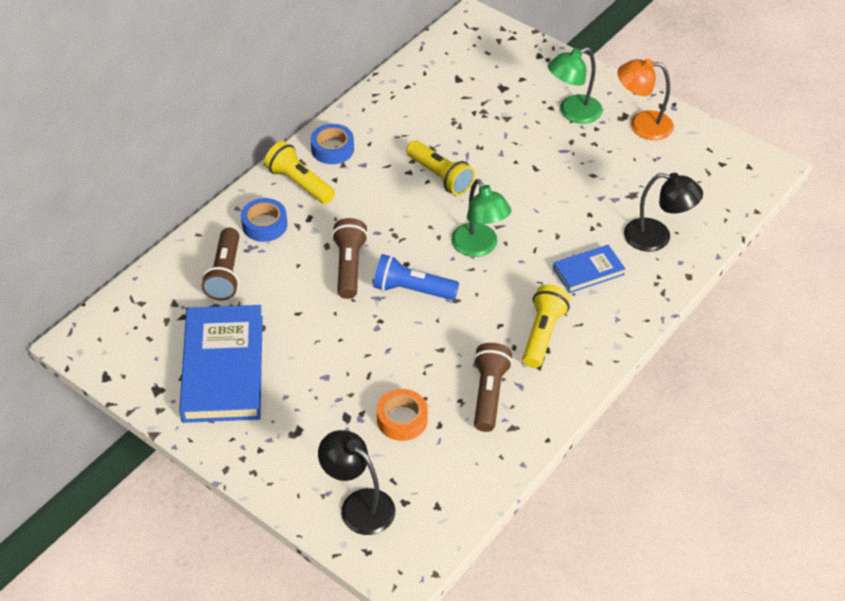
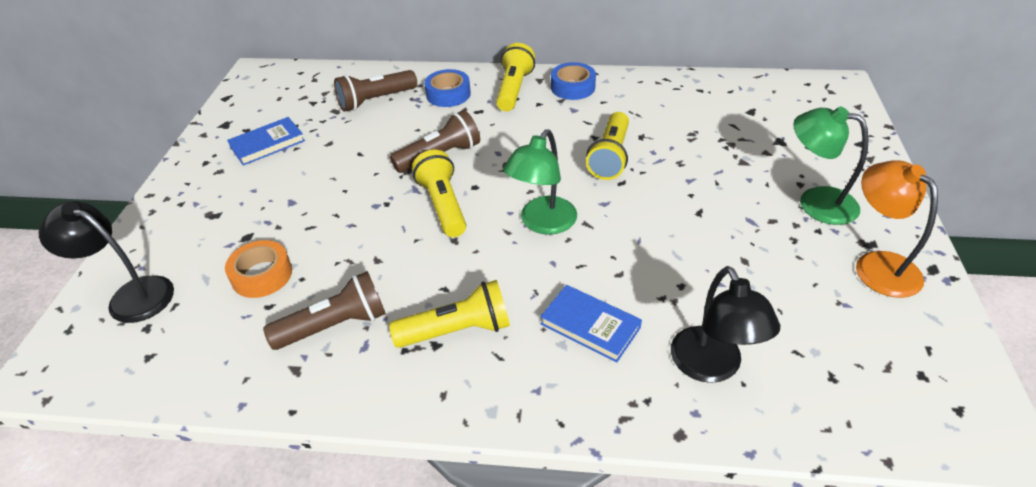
camera: 60 degrees right, 5 degrees down
(223, 368) = (267, 144): blue book -> blue book, size x0.51
(358, 505) = (131, 295): black lamp -> black lamp turned 75 degrees counterclockwise
(412, 290) = (443, 205): blue flashlight -> yellow flashlight

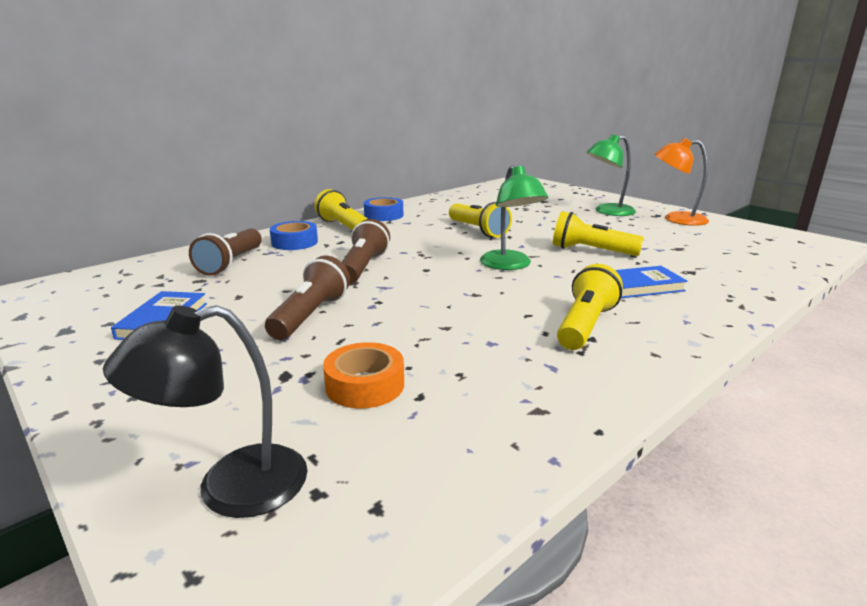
camera: 50 degrees left, 20 degrees down
(335, 325) = (504, 371): brown flashlight -> brown flashlight (311, 315)
(443, 205) = (426, 284): yellow flashlight -> yellow flashlight (591, 251)
(711, 367) = (717, 271): black lamp -> none

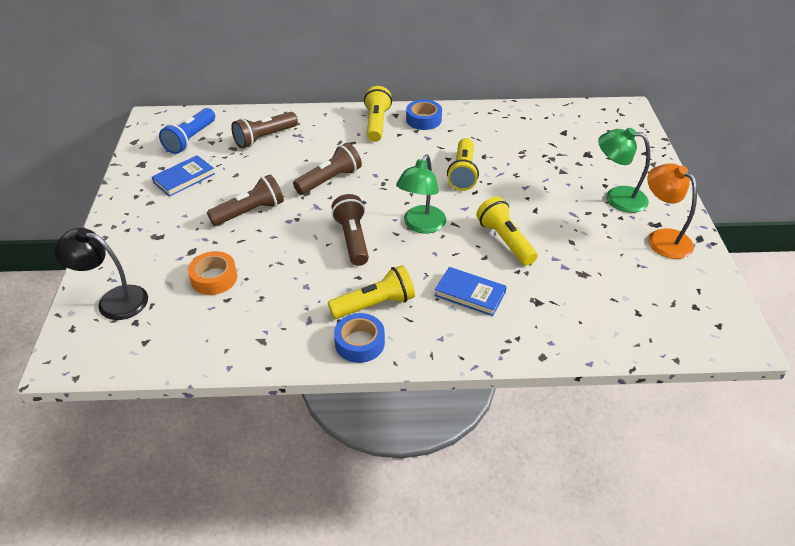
camera: 40 degrees right, 20 degrees up
(122, 290) = (190, 139): none -> blue flashlight
(294, 242) = (324, 130): blue tape -> blue tape (359, 343)
(467, 293) = (353, 239): none -> brown flashlight

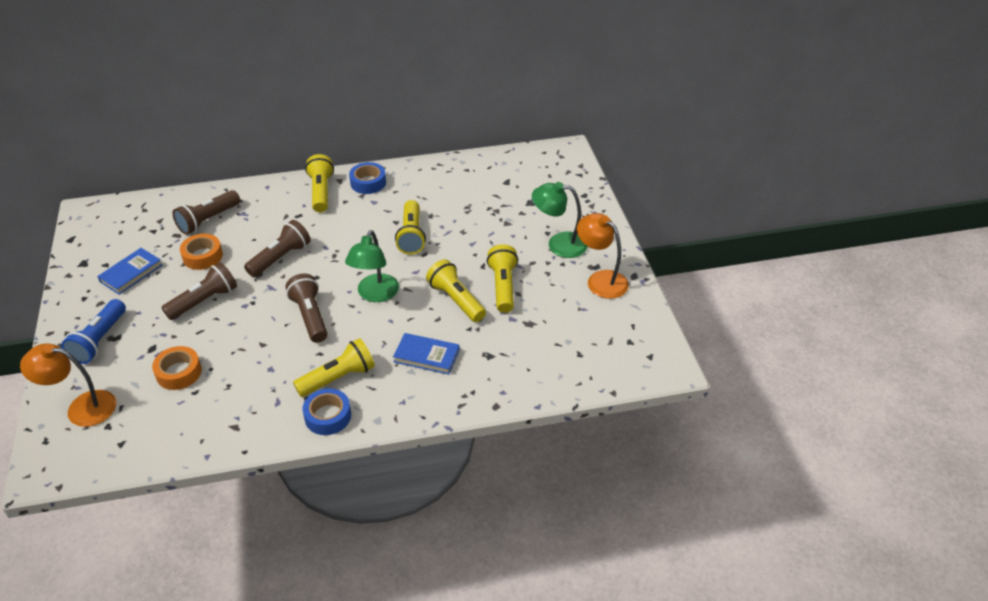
camera: 10 degrees left, 0 degrees up
(113, 300) = (82, 408): black lamp -> orange lamp
(190, 139) = (130, 230): blue flashlight -> blue flashlight (99, 340)
(254, 170) = (202, 256): none -> orange tape
(556, 233) = (503, 286): none -> yellow flashlight

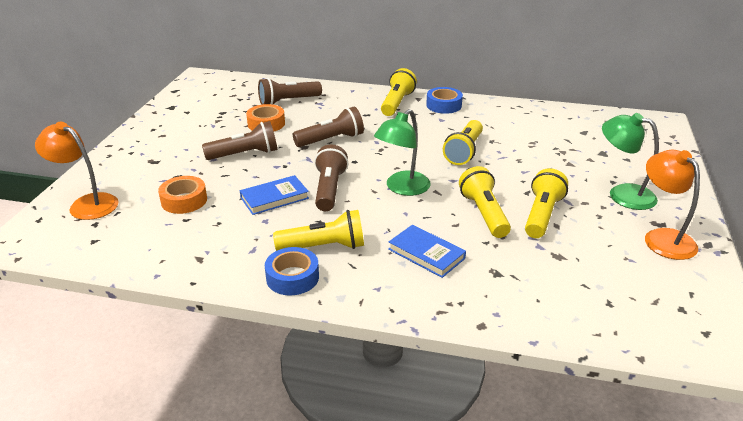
camera: 25 degrees right, 10 degrees down
(99, 340) = (140, 160): blue flashlight -> none
(131, 273) = (201, 122): blue book -> blue book (274, 198)

